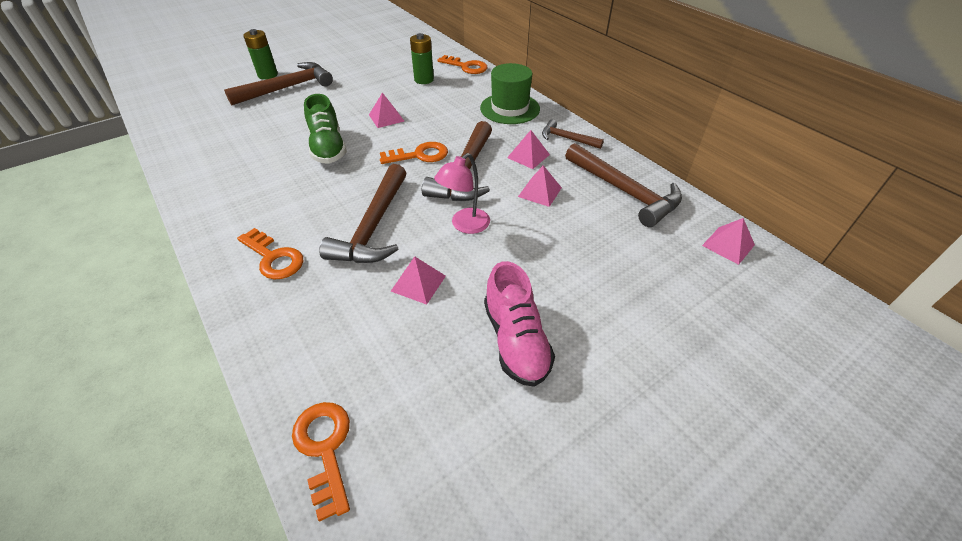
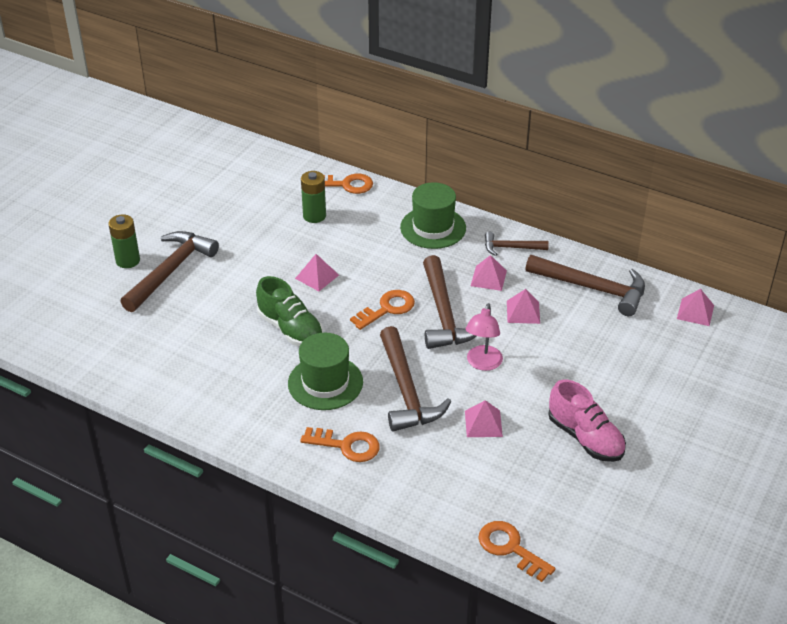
camera: 25 degrees left, 5 degrees down
(312, 197) = (325, 383): none -> green hat

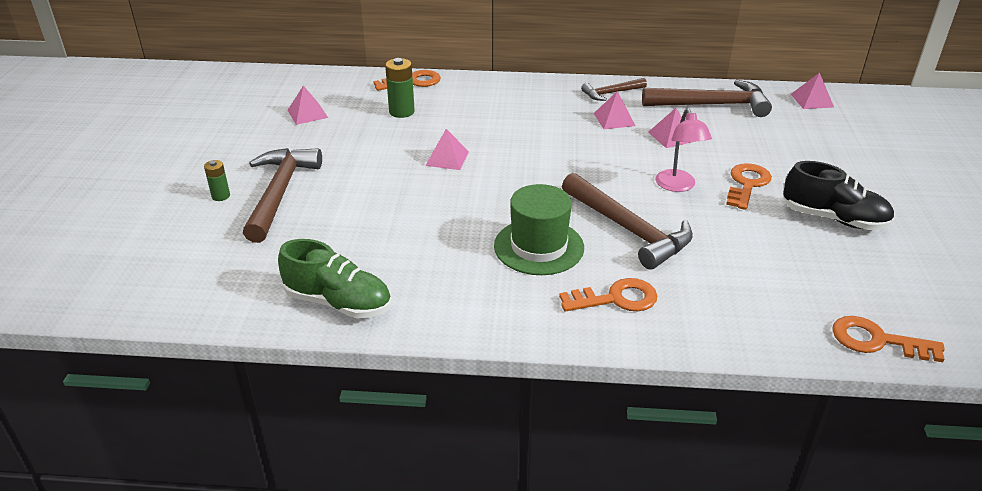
camera: 25 degrees left, 5 degrees down
(128, 260) = (221, 196): green battery -> green battery, size x0.61
(290, 329) = (458, 209): green shoe -> green shoe (338, 302)
(387, 309) = (542, 166): orange key -> orange key (746, 184)
(433, 228) = (526, 95): green hat -> none
(443, 314) = (601, 156): brown hammer -> none
(483, 423) = (730, 235): pink pyramid -> pink pyramid (307, 114)
(585, 438) = (833, 219): pink shoe -> black shoe

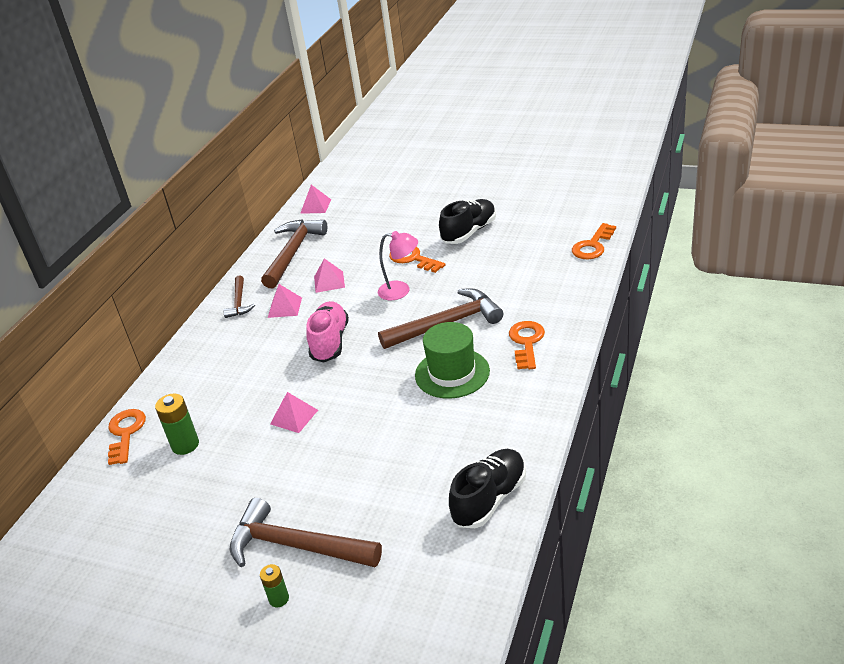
camera: 70 degrees left, 0 degrees up
(307, 114) = (140, 525): pink pyramid -> none
(338, 302) = (489, 499): green shoe -> black shoe
(566, 157) = (330, 342): none -> pink shoe

